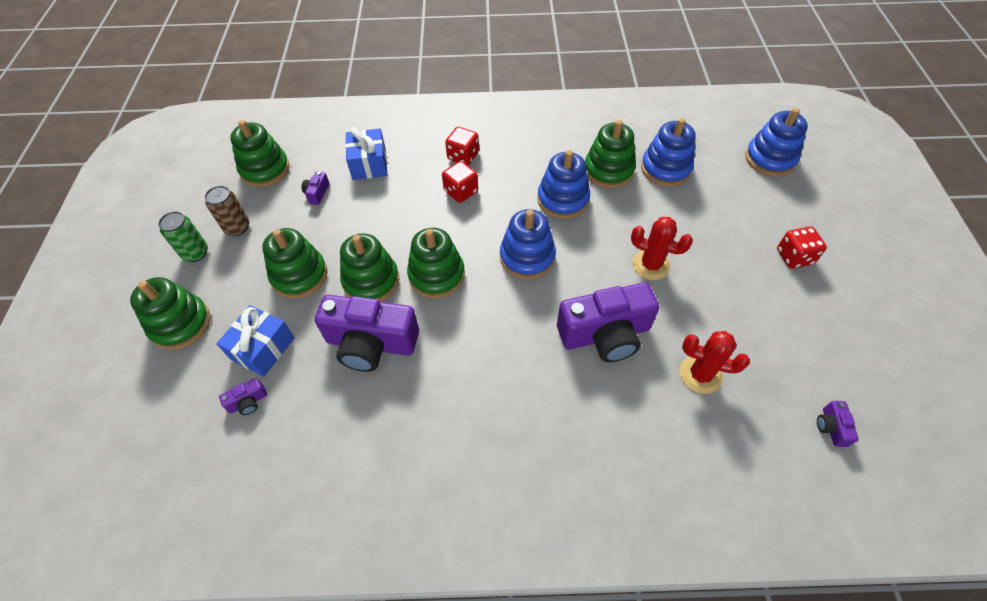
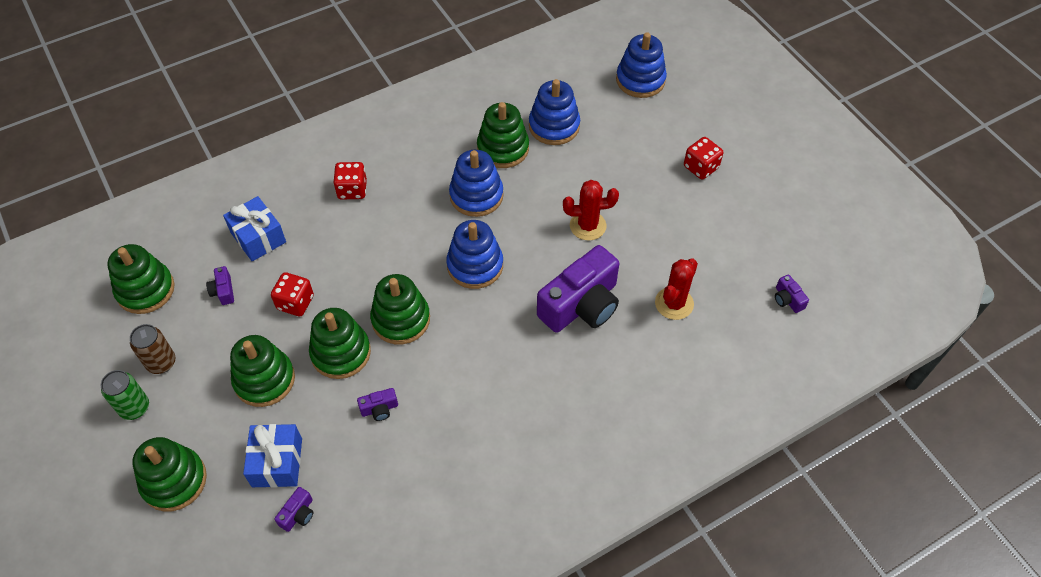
camera: 30 degrees left, 0 degrees up
(371, 343) = (379, 409): purple camera -> purple camera, size x0.41
(461, 191) = (373, 228): red dice -> red dice (295, 303)
(700, 374) = (674, 303): red cactus -> red cactus turned 45 degrees counterclockwise

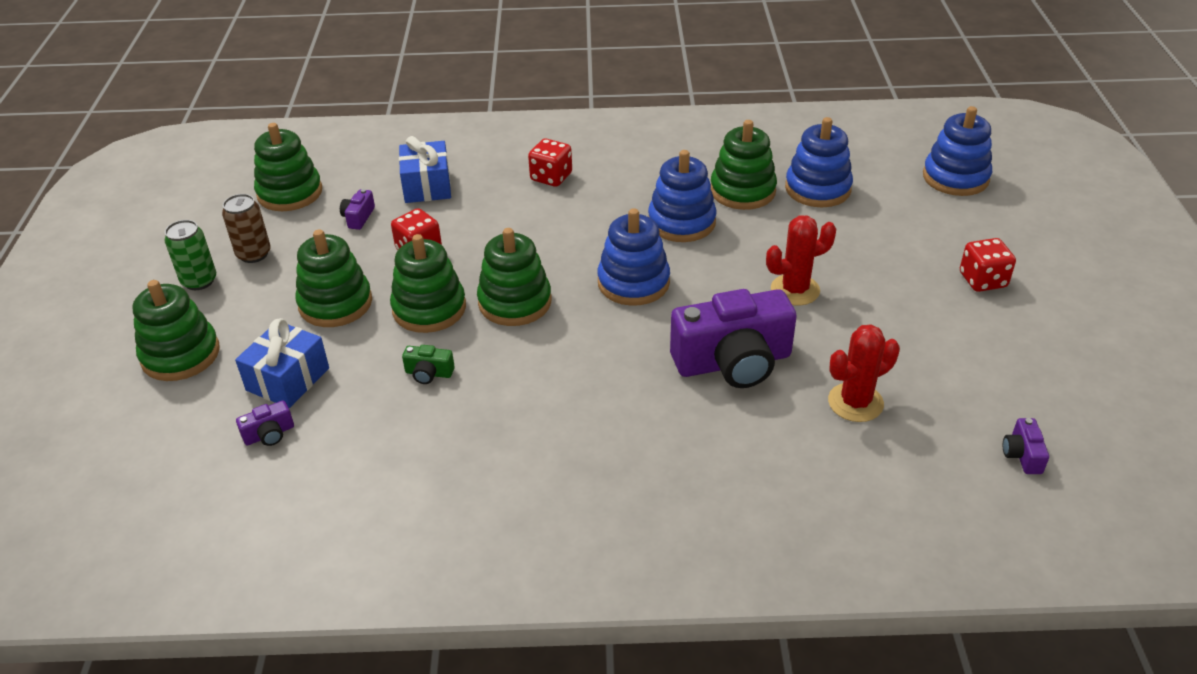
camera: 30 degrees right, 15 degrees down
(379, 409) = (429, 373): purple camera -> green camera
(587, 226) = (795, 290): red cactus -> red cactus turned 45 degrees counterclockwise

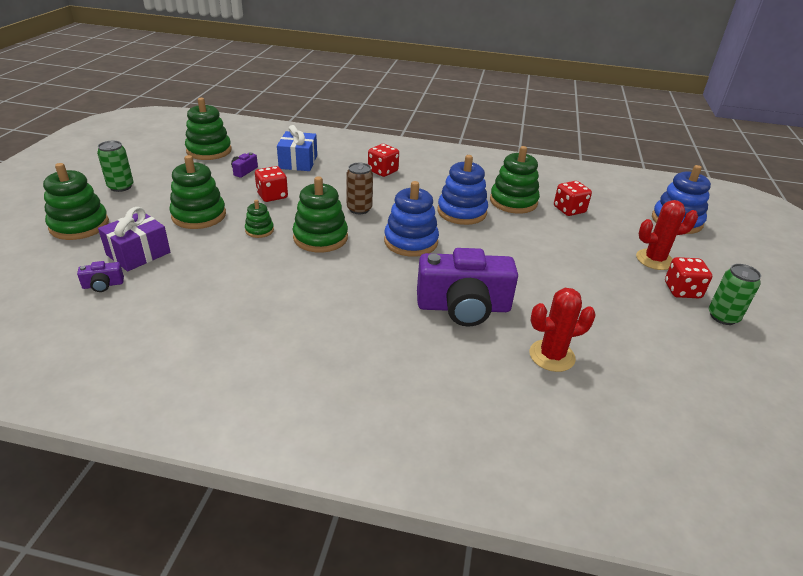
camera: 10 degrees right, 5 degrees down
(254, 254) = (165, 179): brown can -> brown can (359, 209)
(288, 379) = (138, 253): blue gift -> purple gift
(429, 308) = (259, 230): green stacking toy -> green stacking toy, size x0.52
(429, 373) = (236, 269): green camera -> none
(795, 290) = (529, 269): red cactus -> red cactus (654, 260)
(817, 189) = (569, 210): blue stacking toy -> red dice
(1022, 455) = (687, 428): purple camera -> none
(1036, 306) = (723, 317): none -> green can

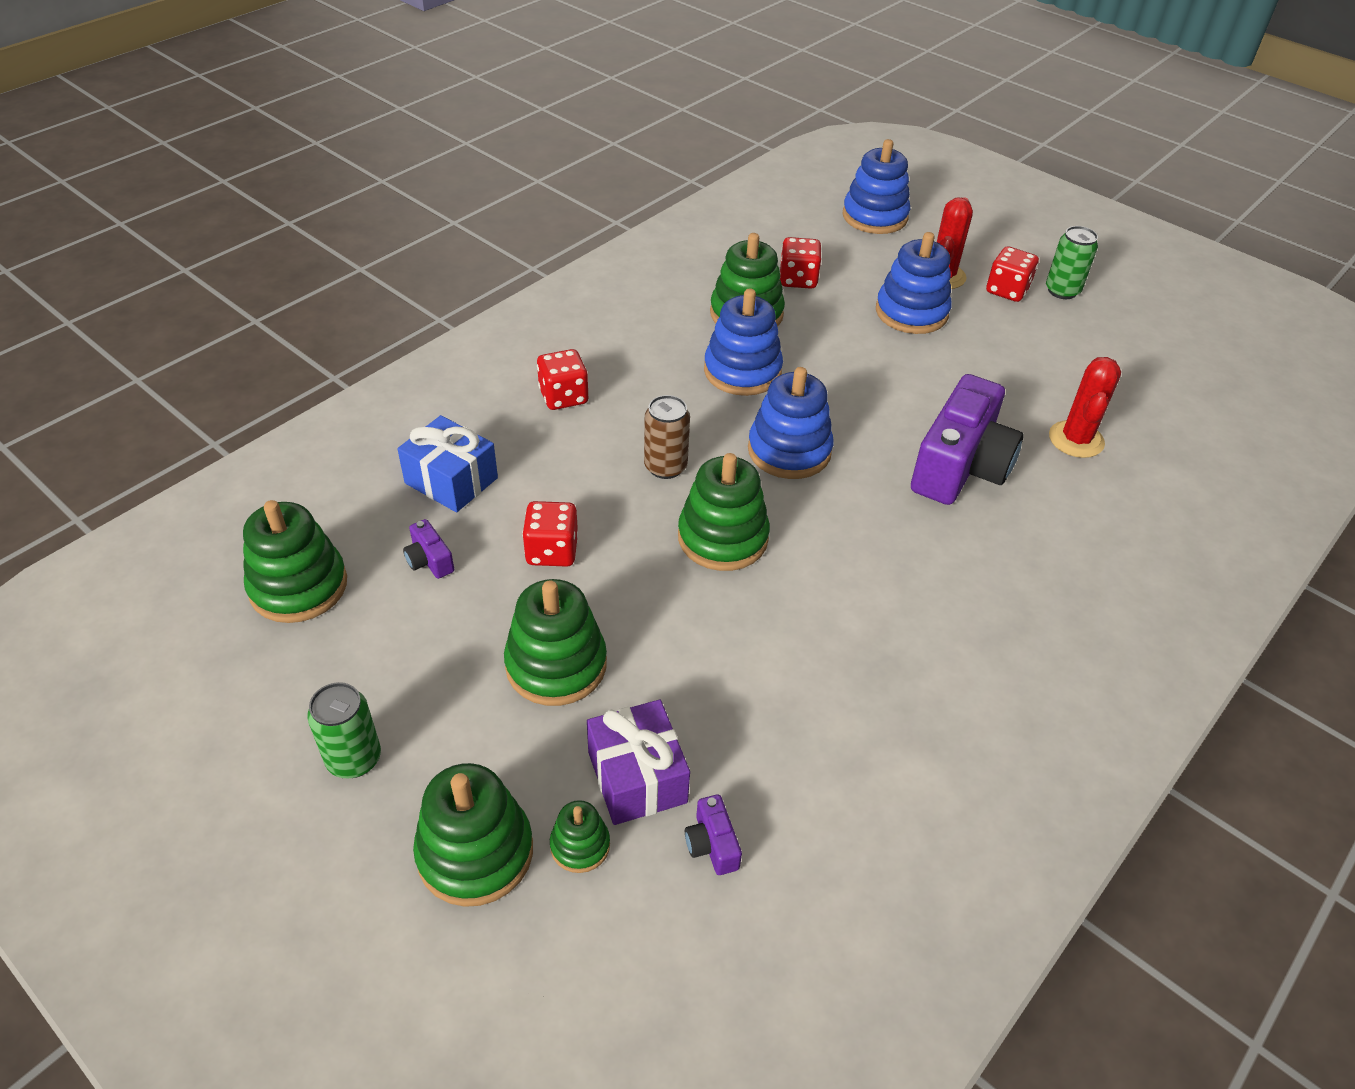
camera: 60 degrees left, 10 degrees up
(103, 285) = (712, 844): purple camera -> purple camera turned 150 degrees clockwise
(259, 230) = (657, 600): green stacking toy -> green stacking toy (580, 845)
(596, 256) = (911, 312): none -> blue stacking toy

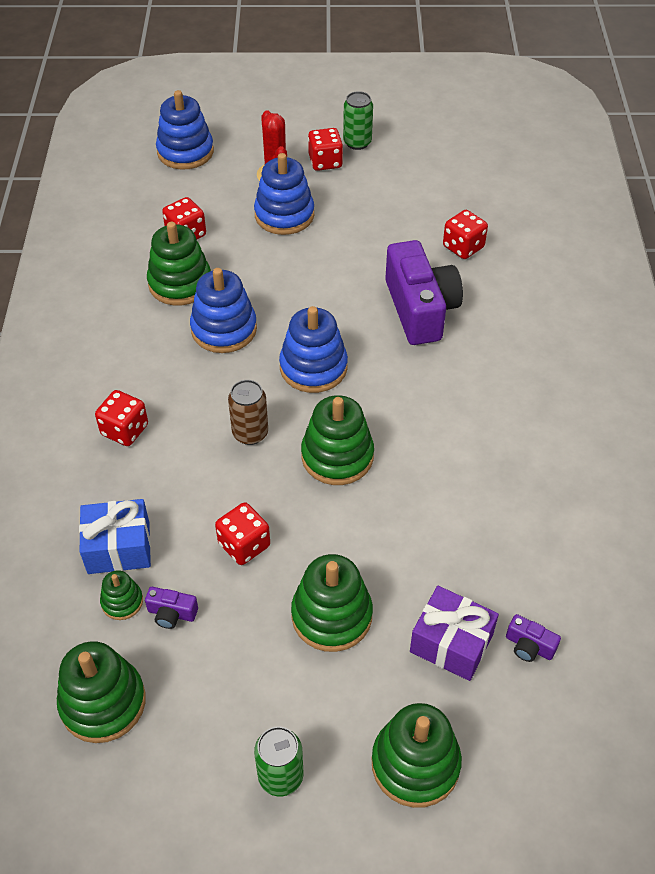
camera: 40 degrees left, 5 degrees up
(580, 845) = (465, 708): green stacking toy -> green stacking toy (122, 601)
(1076, 439) = (463, 247): red cactus -> red dice

